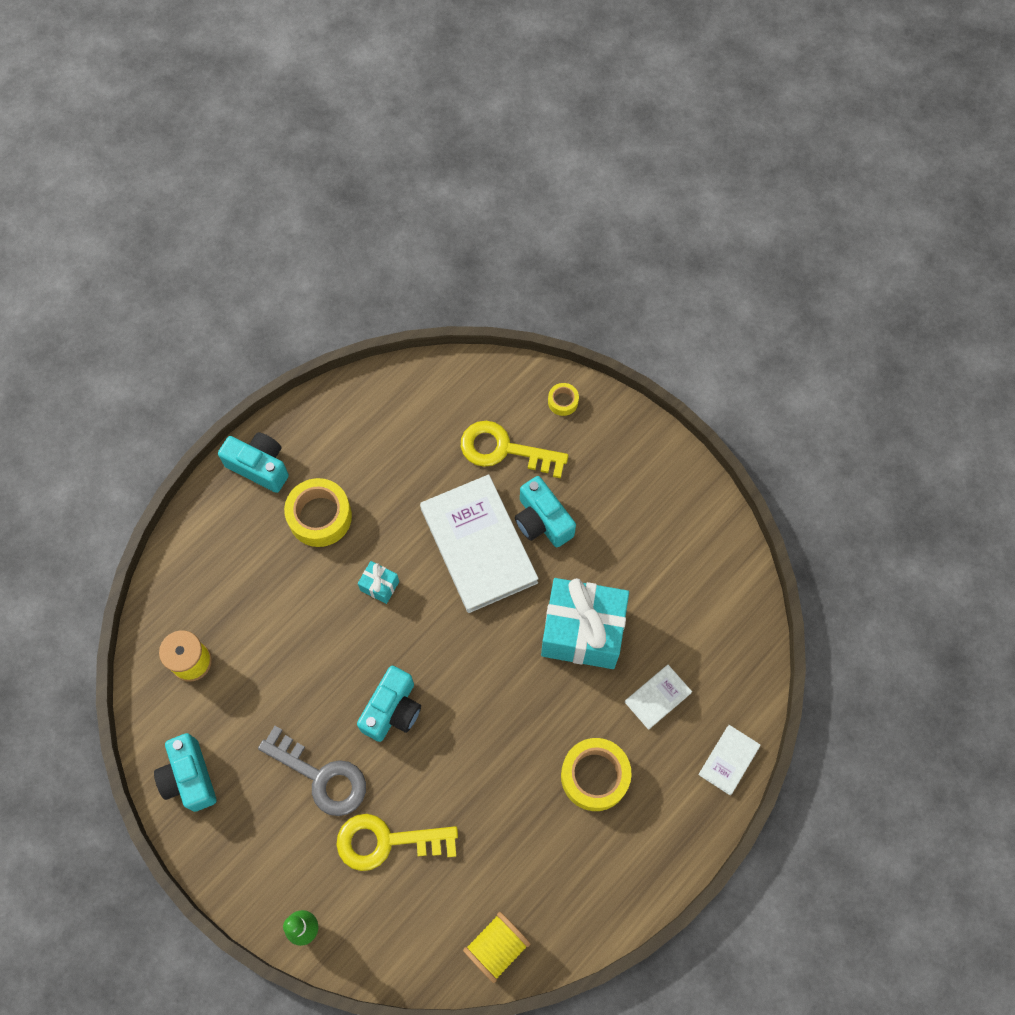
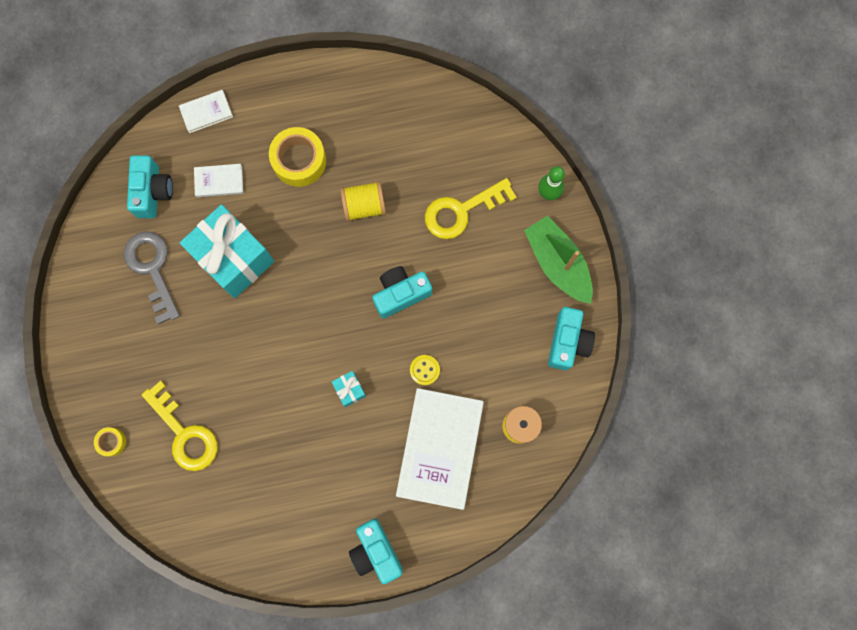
camera: 145 degrees left, 10 degrees up
(248, 855) = (557, 263): none -> green boat
(319, 652) = (424, 370): none -> yellow button
(320, 516) = (357, 476): yellow tape -> none
(321, 776) = (478, 282): grey key -> grey key (152, 269)
(387, 841) = (462, 211): yellow key -> yellow key turned 120 degrees clockwise
(478, 545) = (258, 371): white book -> white book (440, 448)
(496, 947) = (436, 103): yellow spool -> yellow spool (364, 206)
(542, 521) = (200, 357): turquoise camera -> turquoise camera (153, 192)

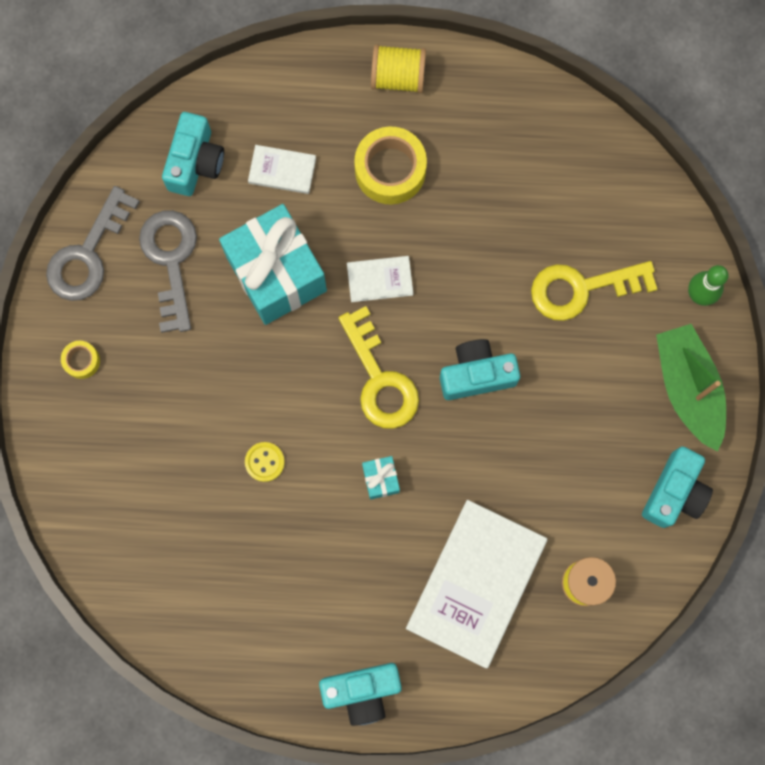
camera: 15 degrees right, 0 degrees up
(89, 280) = (88, 254): none -> grey key
(112, 442) = (67, 465): yellow tape -> yellow tape (82, 361)
(184, 433) = (160, 478): yellow key -> yellow key (380, 379)
(206, 112) = (288, 78): white book -> white book (380, 279)
(364, 206) = (458, 250): yellow spool -> yellow spool (398, 77)
(376, 551) = (362, 691): turquoise camera -> turquoise camera turned 90 degrees counterclockwise
(424, 370) = (482, 479): yellow button -> yellow button (264, 462)

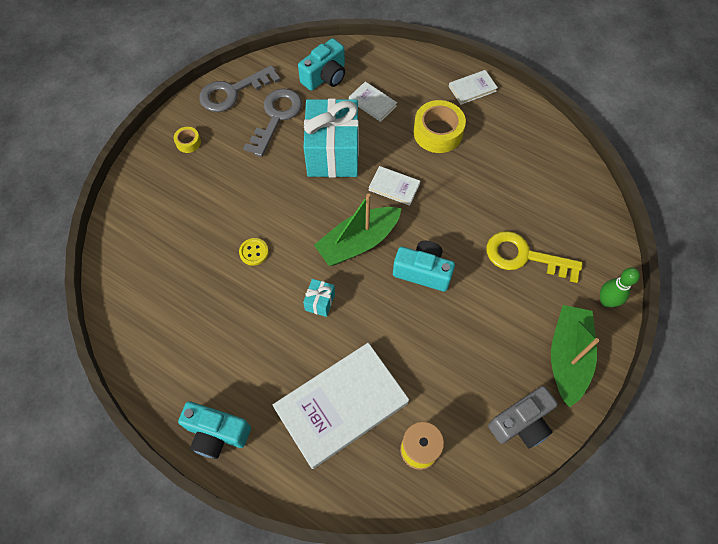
camera: 30 degrees right, 15 degrees down
(380, 379) = (358, 242): yellow key -> green boat
(398, 77) = (472, 88): yellow spool -> white book
(674, 492) = (521, 423): turquoise camera -> grey camera

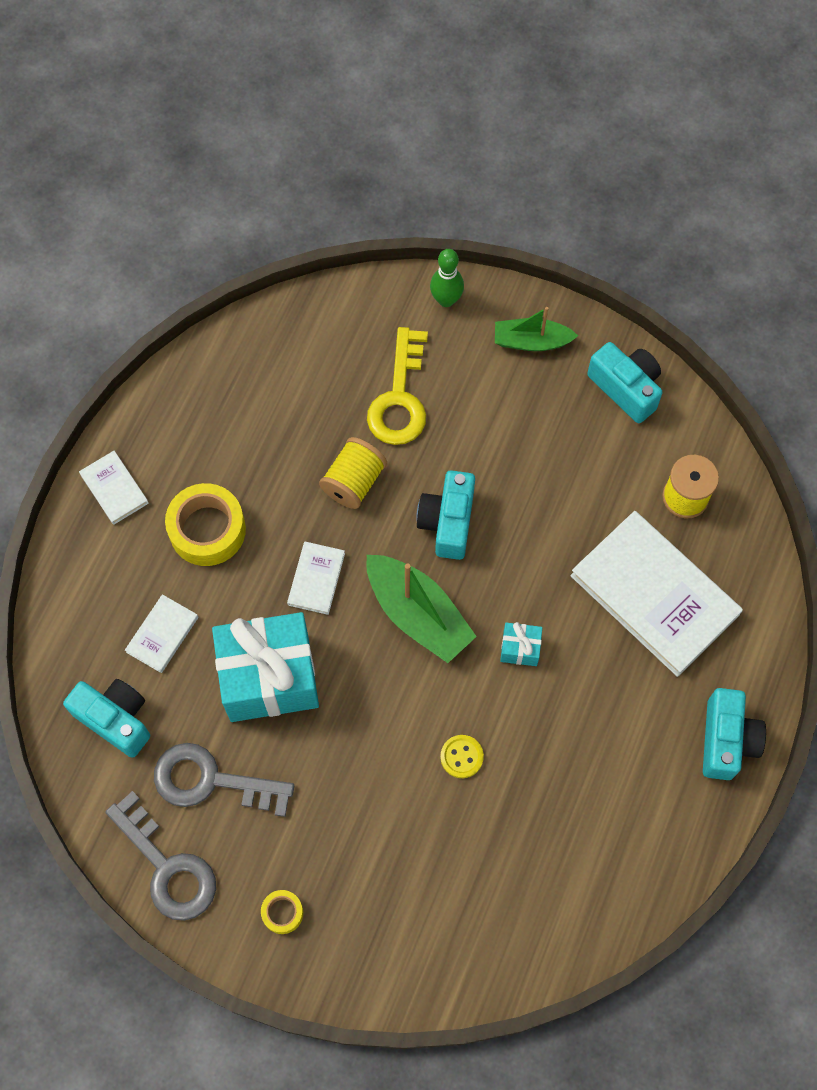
camera: 100 degrees left, 5 degrees up
(461, 218) = (354, 482): none -> yellow spool
(521, 423) = (626, 388): grey camera -> turquoise camera
(567, 357) = (531, 341): green boat -> green boat, size x0.65

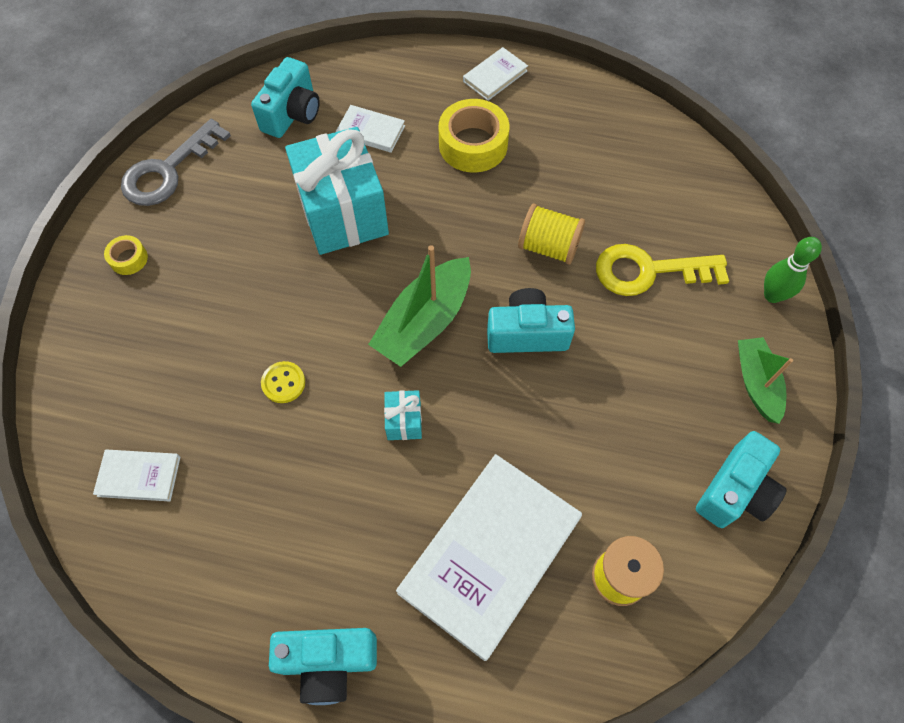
camera: 80 degrees right, 5 degrees down
(211, 781) = (244, 187): grey key -> none
(316, 579) = (443, 233): white book -> white book (139, 476)

